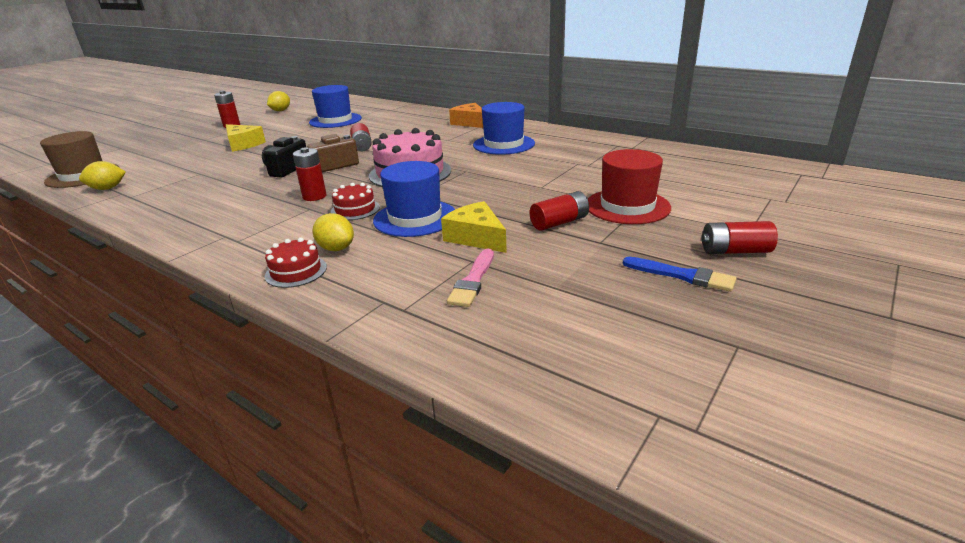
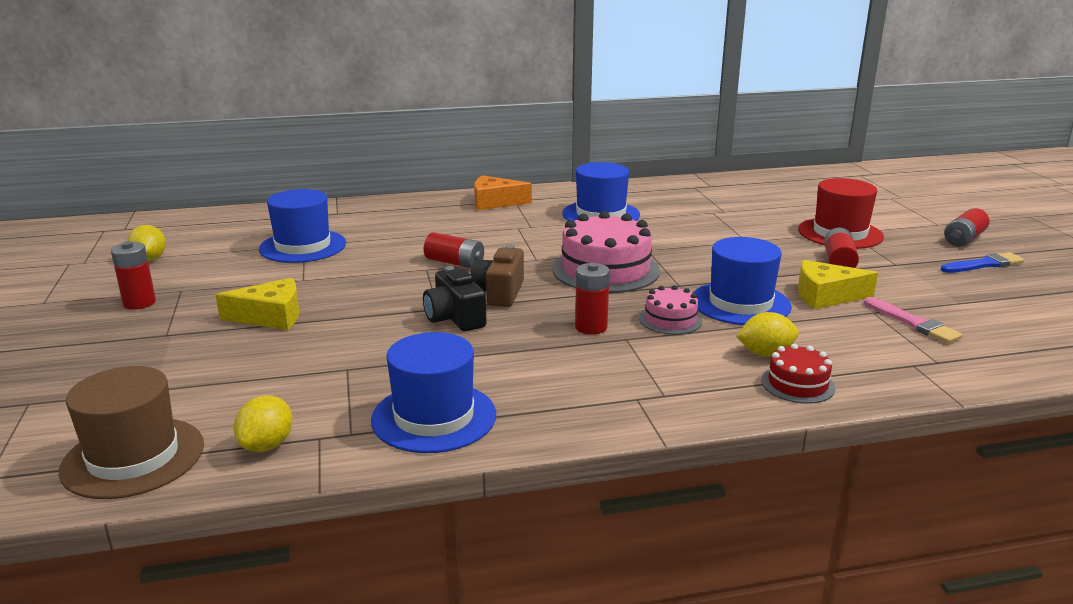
camera: 50 degrees left, 5 degrees down
(160, 204) = (434, 417): none -> blue hat
(355, 209) = (670, 320): red cake -> pink cake

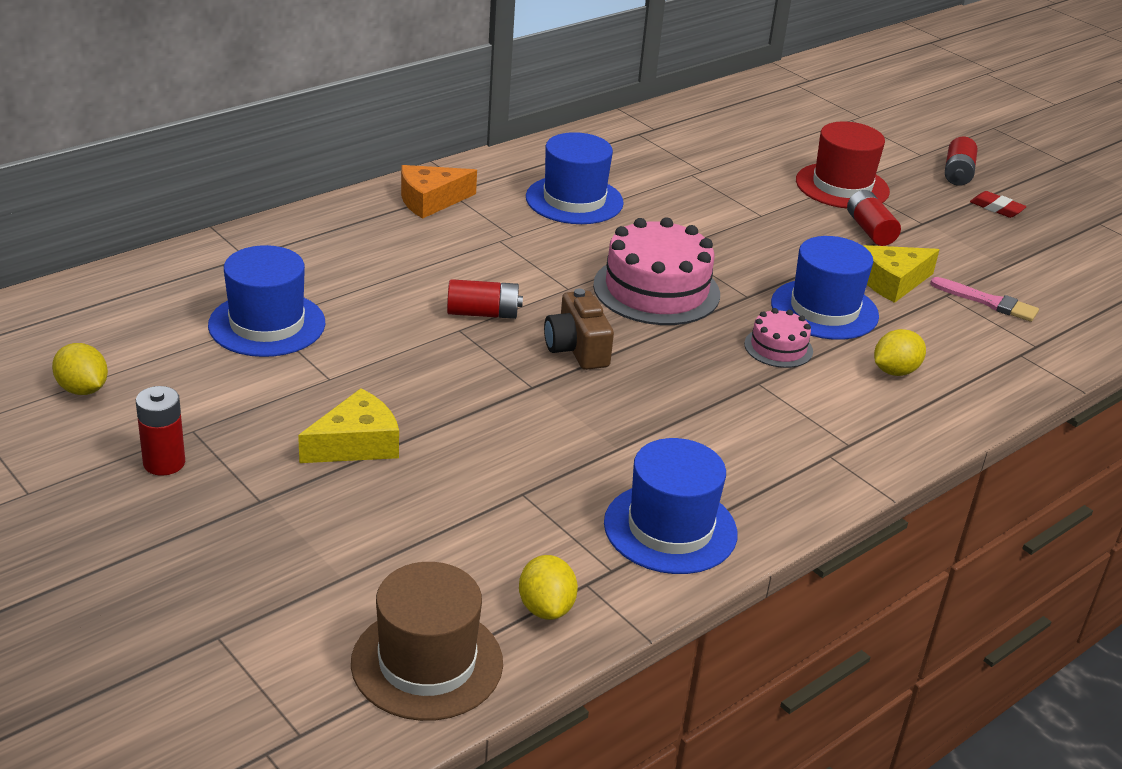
camera: 30 degrees left, 10 degrees up
(455, 318) = (564, 396): black camera -> none
(591, 327) = (712, 376): red battery -> none
(797, 384) = (947, 402): red cake -> none
(984, 264) = (996, 208): blue brush -> red eraser

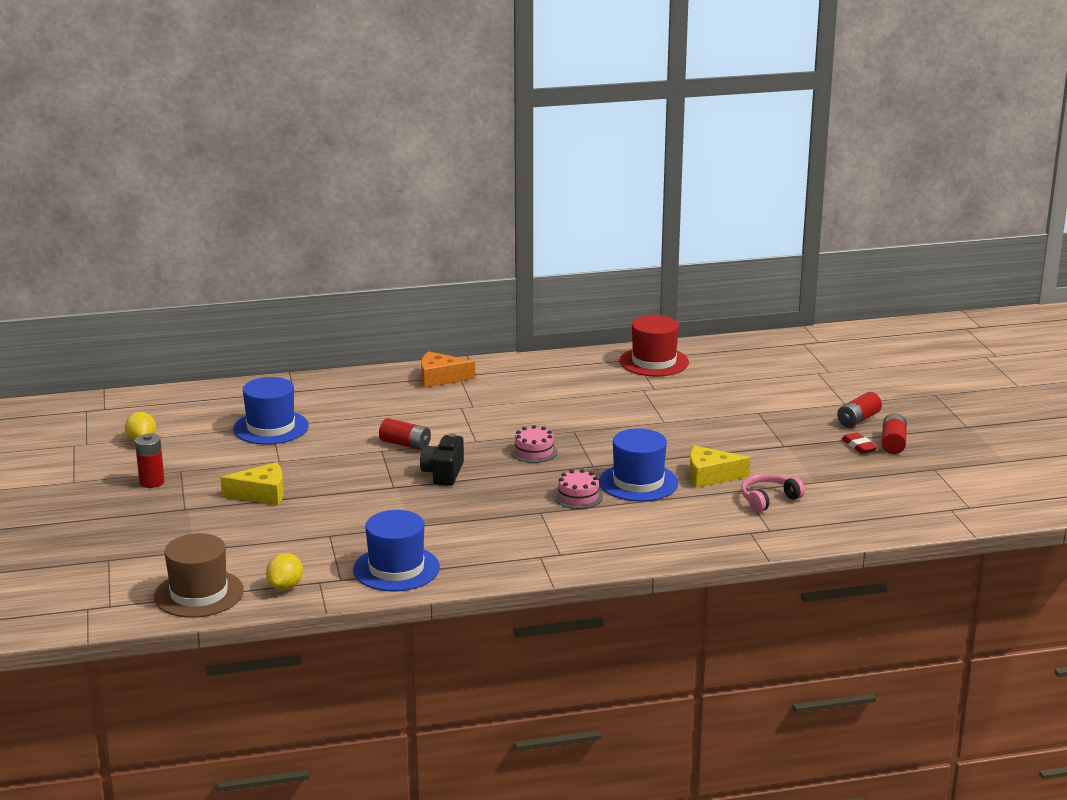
camera: 30 degrees right, 10 degrees down
(574, 200) = (538, 392): blue hat -> none
(577, 349) = (443, 473): brown camera -> black camera
(656, 290) = (534, 451): pink cake -> pink cake, size x0.52
(842, 186) = (750, 414): red hat -> red hat (654, 362)
(870, 230) = (735, 443): red battery -> red battery (893, 443)
(895, 371) = (643, 524): yellow lemon -> none
(988, 302) = (768, 499): pink brush -> pink headphones

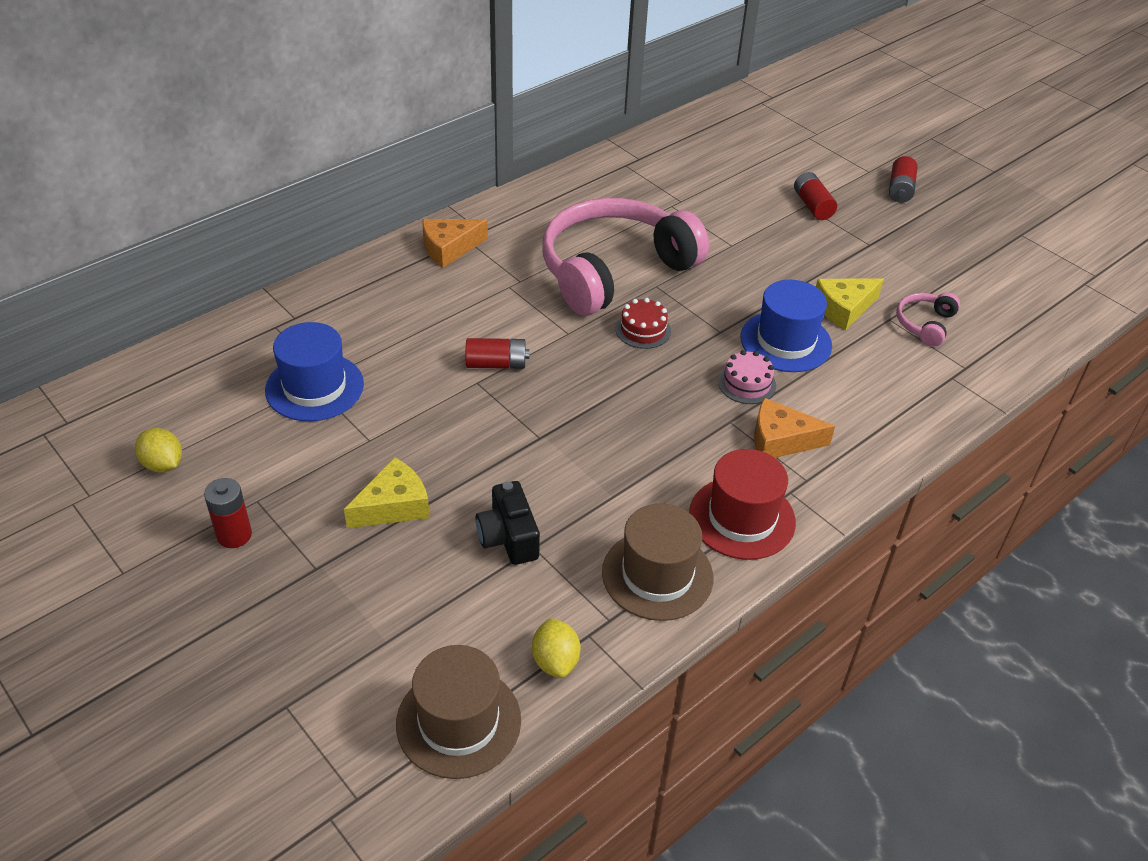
camera: 30 degrees left, 20 degrees up
(396, 569) = (657, 575): blue hat -> brown hat
(443, 473) = (576, 396): black camera -> black camera (508, 537)
(534, 451) = (643, 330): pink cake -> red cake
(551, 415) = (614, 270): none -> pink headphones
(566, 530) = (781, 440): none -> orange cheese
(654, 362) = (648, 164): red hat -> red hat (742, 518)
(859, 446) = (933, 224): red eraser -> none
(893, 443) = (957, 212): red battery -> red battery (812, 206)

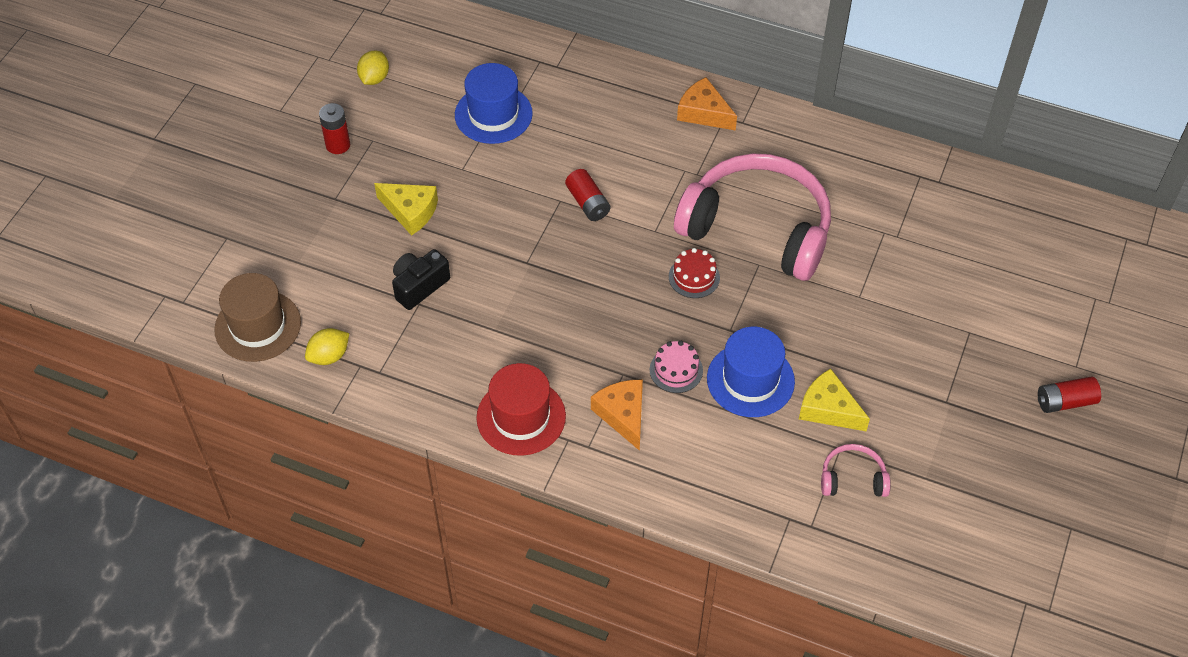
camera: 65 degrees right, 10 degrees up
(657, 575) = (434, 384): brown hat -> none
(812, 206) = (973, 338): red battery -> none

